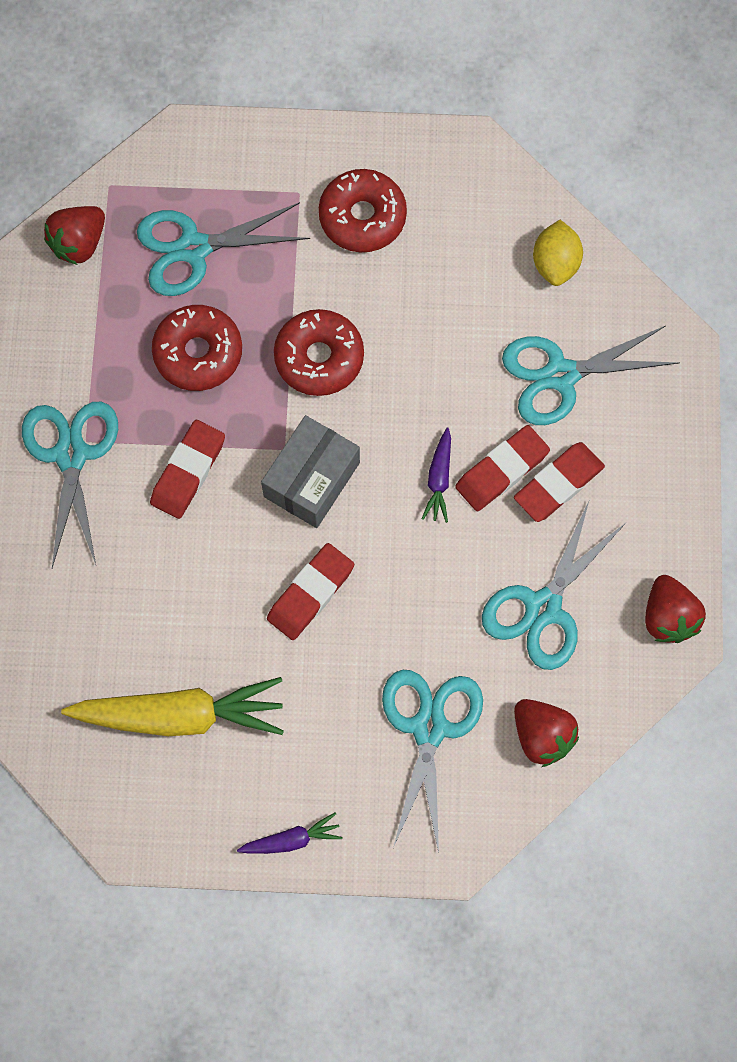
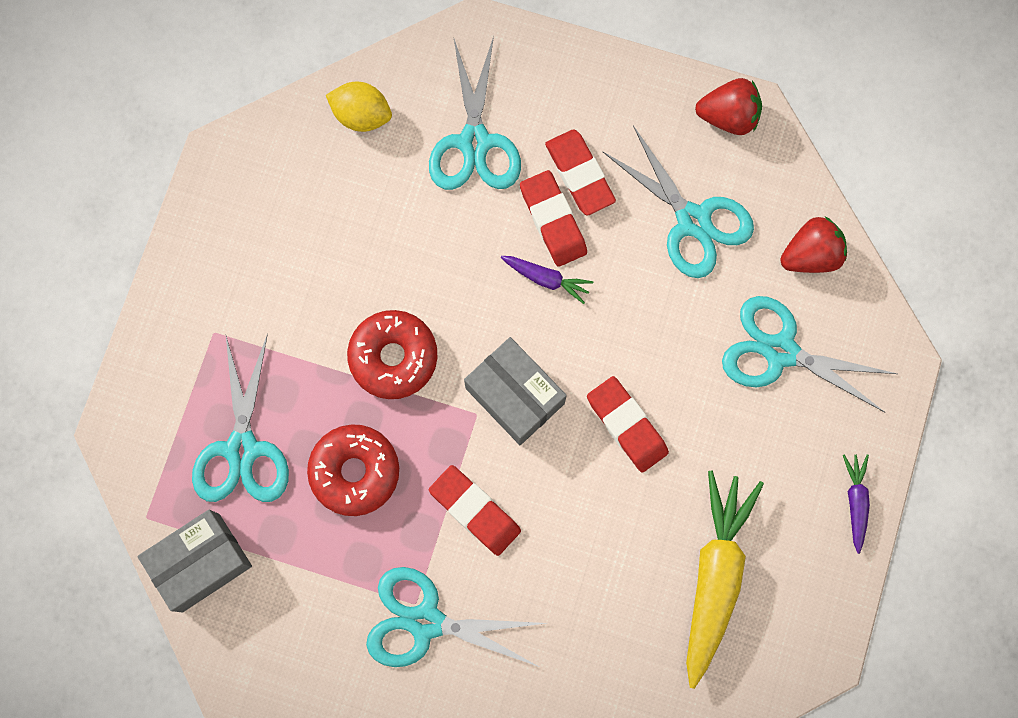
camera: 75 degrees left, 5 degrees up
(79, 243) = (201, 562): red strawberry -> grey box
(362, 217) = (259, 278): red donut -> none

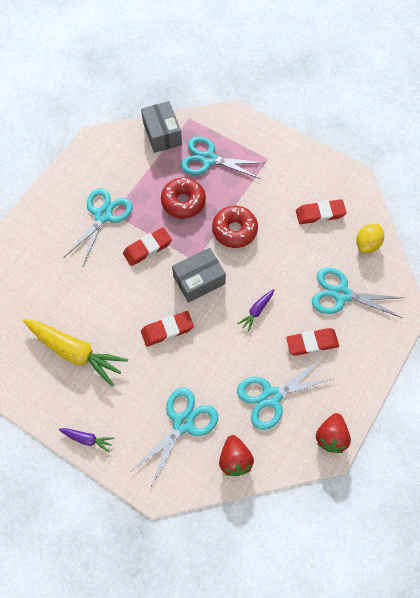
camera: 105 degrees right, 10 degrees down
(553, 220) = (288, 322): red eraser -> red eraser (320, 214)

